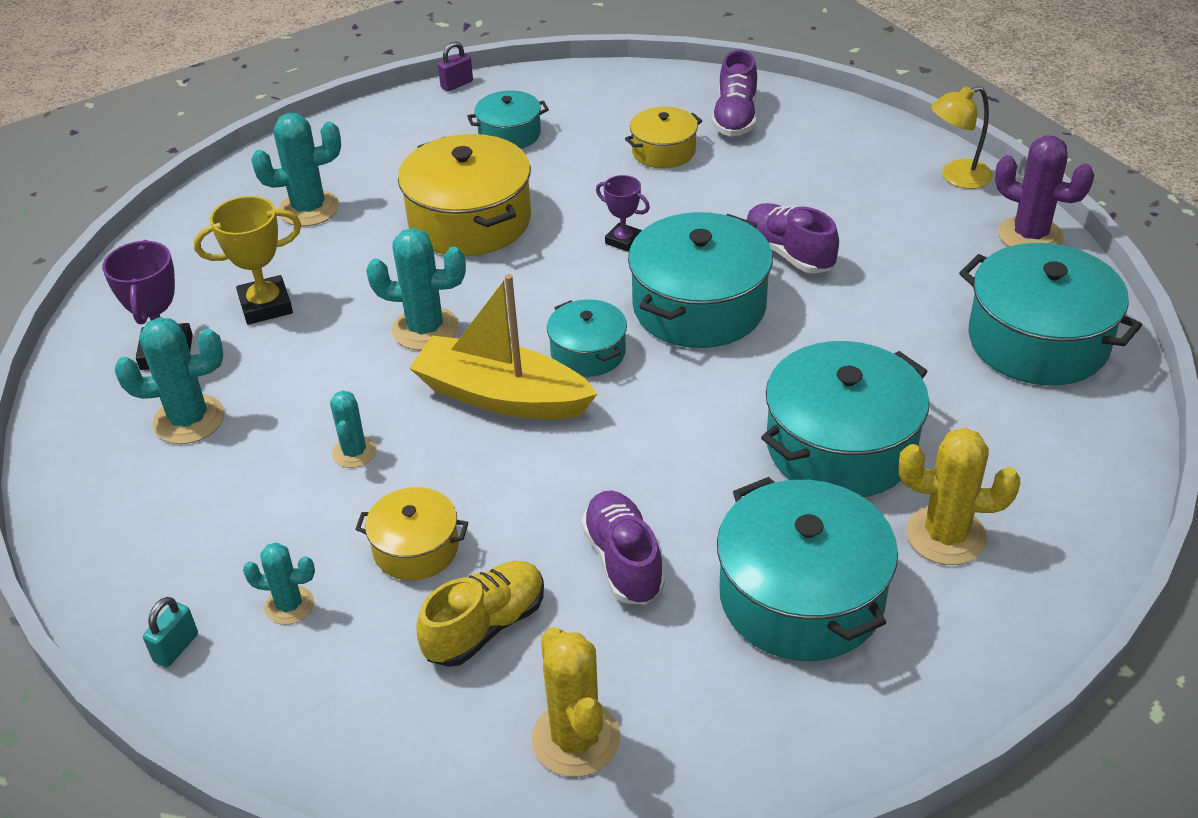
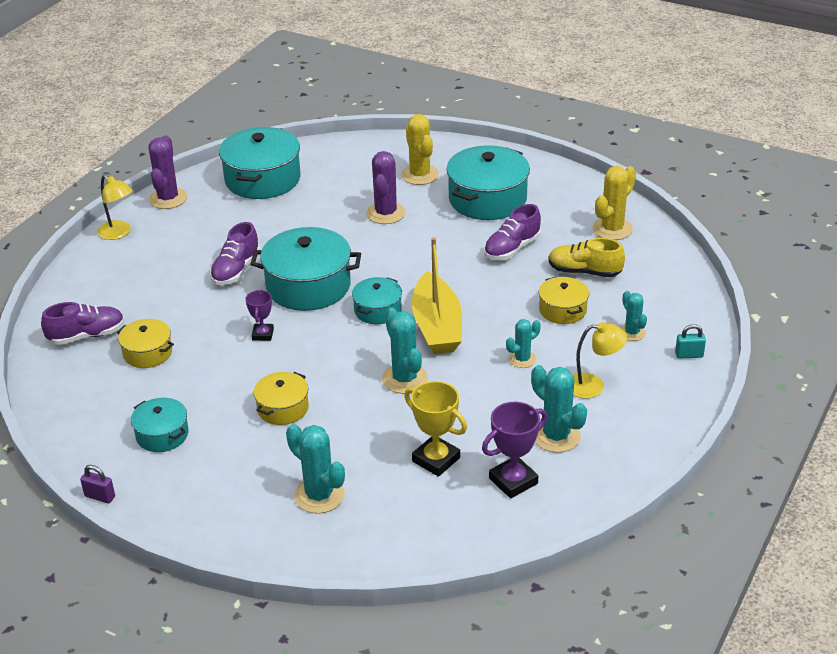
camera: 120 degrees left, 5 degrees down
(231, 500) = (593, 386): none -> yellow lamp
(470, 220) = (283, 408): yellow pot -> yellow pot, size x0.55
(840, 446) = (386, 213): turquoise pot -> purple cactus

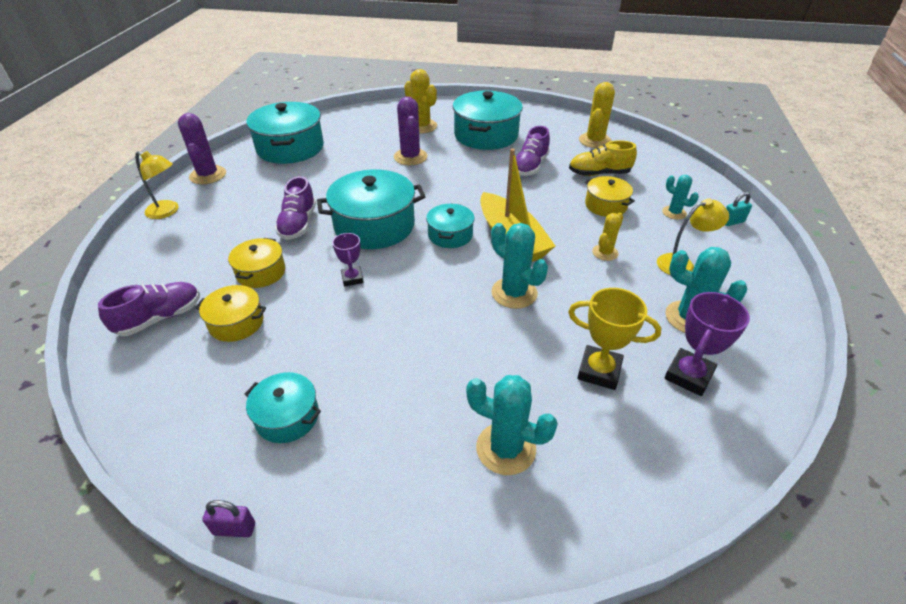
camera: 20 degrees left, 5 degrees up
(283, 408) = (410, 351): yellow pot -> yellow pot (261, 272)
(522, 359) = (605, 253): turquoise cactus -> yellow cactus

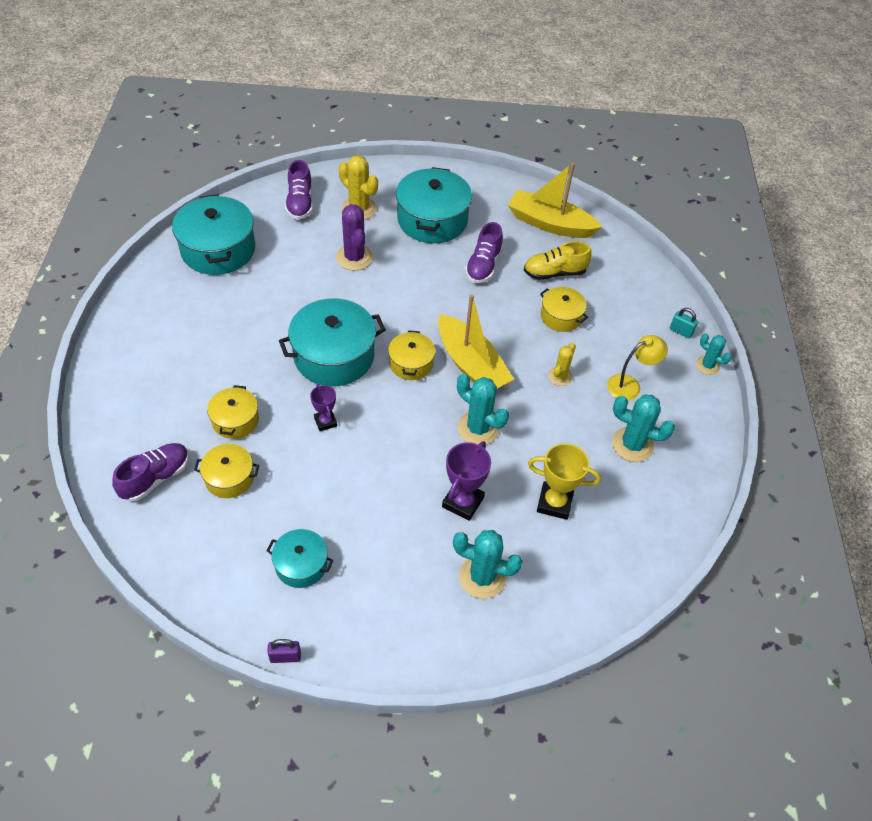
camera: 10 degrees left, 10 degrees up
(167, 211) = (113, 349): yellow lamp -> none
(208, 175) = (138, 295): purple cactus -> none
(298, 224) = (256, 358): purple shoe -> purple shoe (300, 203)
(450, 235) = (411, 363): turquoise pot -> yellow pot
(595, 141) = (550, 224): yellow cactus -> yellow boat
(674, 213) = (626, 323): turquoise cactus -> turquoise cactus (707, 365)
(688, 375) = (627, 501): purple trophy -> purple trophy (463, 502)
(732, 222) = (680, 331): turquoise padlock -> turquoise padlock turned 60 degrees clockwise

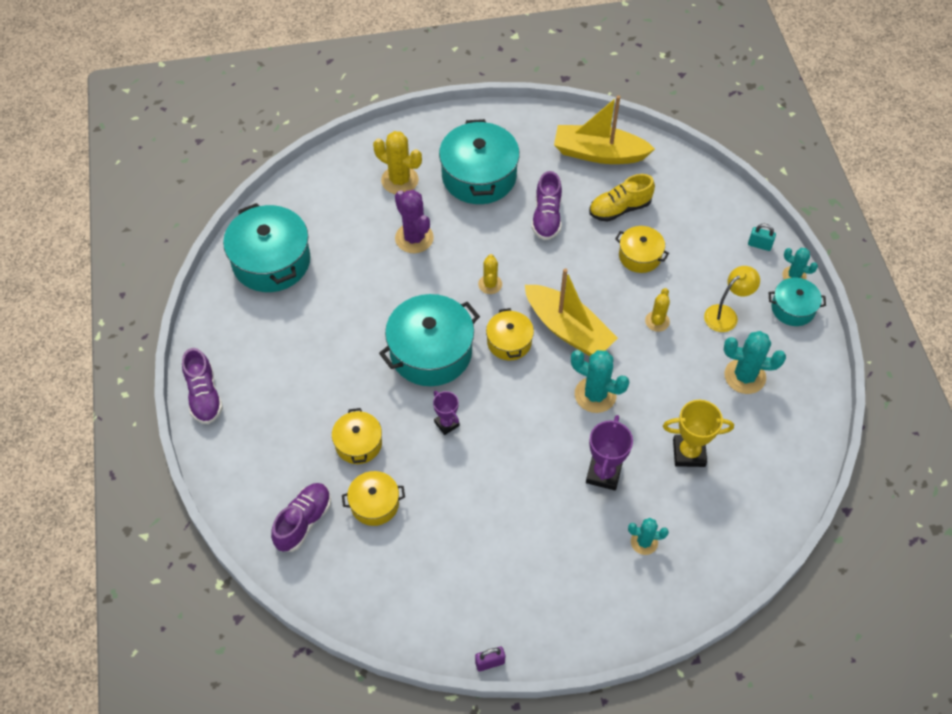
camera: 10 degrees left, 5 degrees up
(300, 203) = (336, 188): purple shoe -> purple shoe (204, 395)
(301, 565) = (473, 572): turquoise pot -> turquoise pot (793, 308)
(410, 310) = (490, 284): none -> yellow cactus
(482, 577) = (644, 542): turquoise cactus -> turquoise cactus, size x0.61

